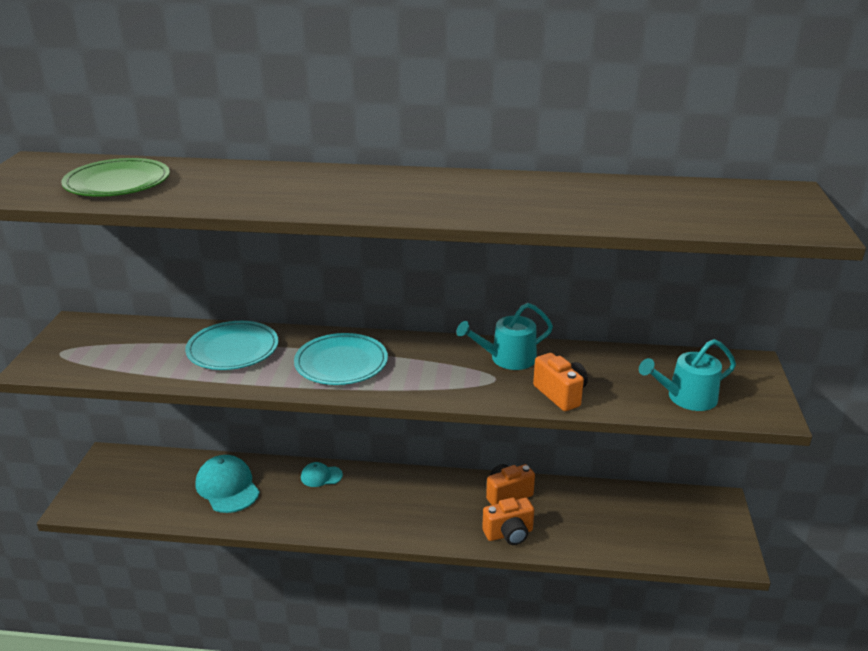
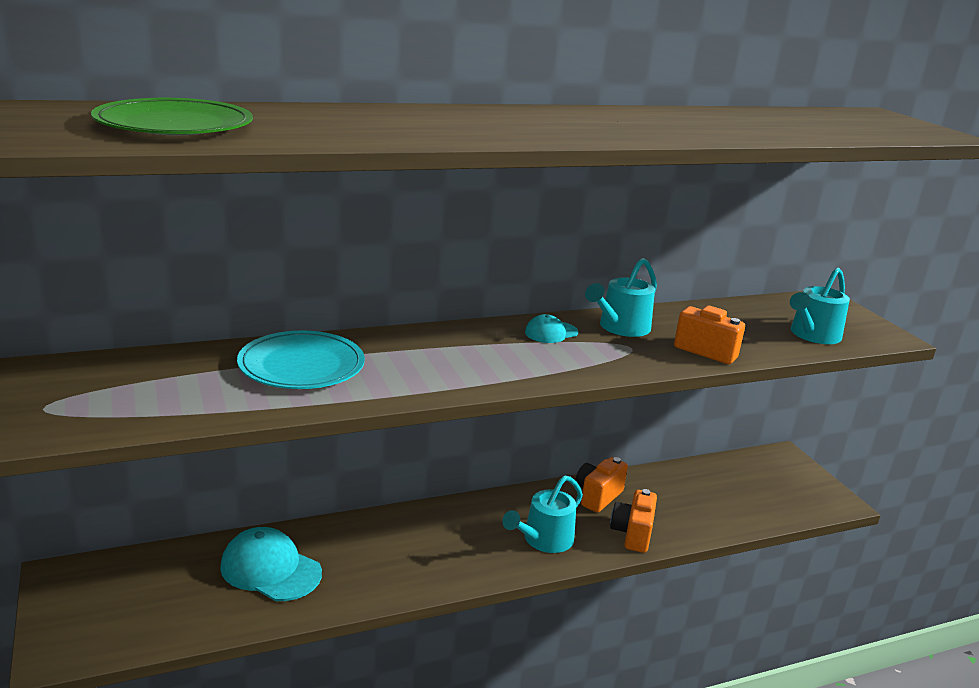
camera: 30 degrees left, 5 degrees down
(321, 476) = (381, 527): turquoise cap -> turquoise cap (551, 332)
(341, 363) = (452, 359): turquoise plate -> none
(433, 519) = (544, 540): none -> turquoise watering can
(509, 534) = (632, 534): orange camera -> orange camera turned 150 degrees clockwise

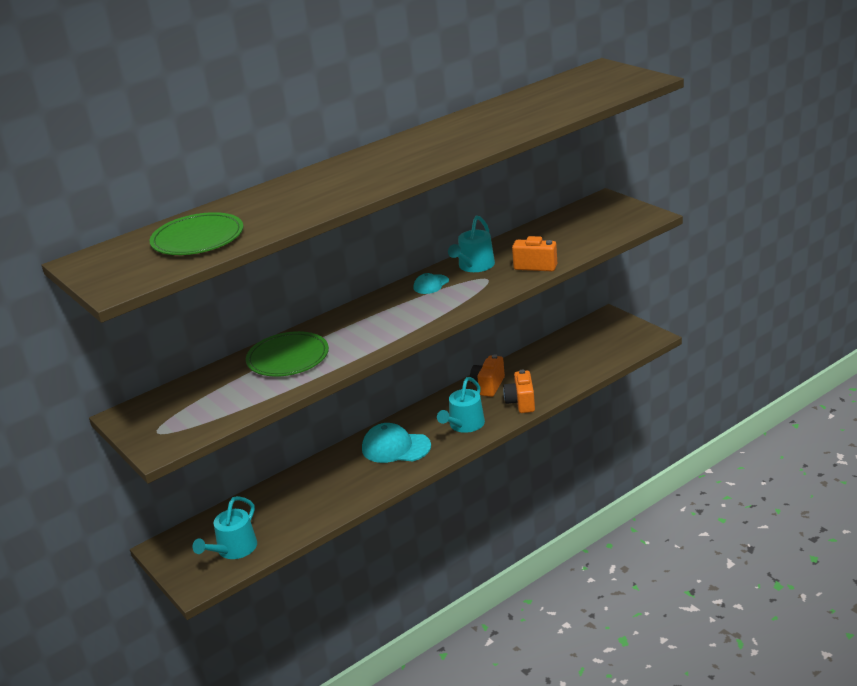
camera: 10 degrees left, 5 degrees up
(270, 569) = (296, 500): turquoise cap -> turquoise cap (395, 447)
(301, 365) = (288, 358): turquoise plate -> green plate
(812, 335) = (601, 231): turquoise watering can -> turquoise watering can (234, 549)

